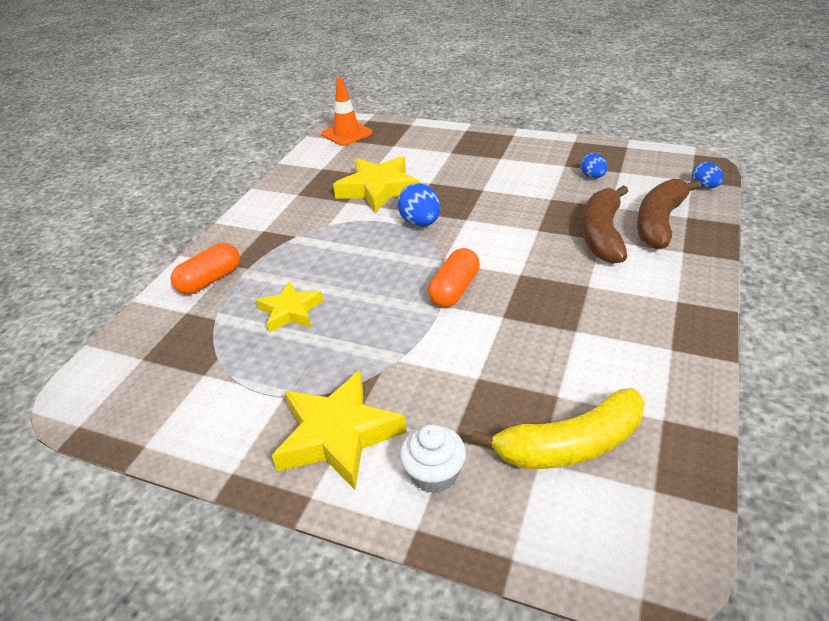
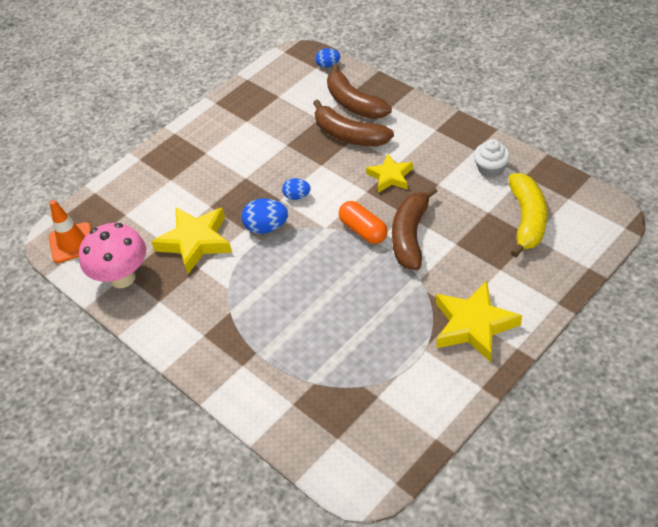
camera: 65 degrees left, 10 degrees up
(210, 280) = (257, 382): orange capsule -> none
(291, 311) = (333, 331): yellow star -> yellow star (390, 176)
(317, 168) = (122, 278): none -> pink mushroom
(434, 474) = (523, 285): white cupcake -> white cupcake (491, 169)
(467, 331) = (410, 236): none -> brown banana
(592, 176) = (274, 112): blue egg -> blue egg (297, 196)

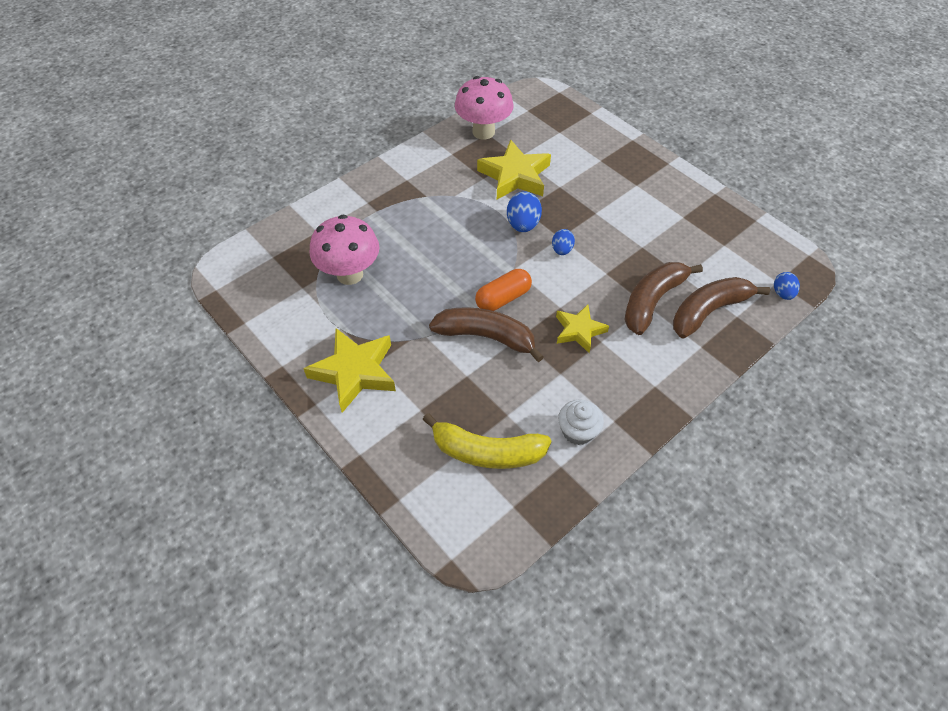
camera: 90 degrees right, 5 degrees up
(72, 243) = (531, 102): orange traffic cone -> none
(353, 357) = (350, 274): none -> pink mushroom

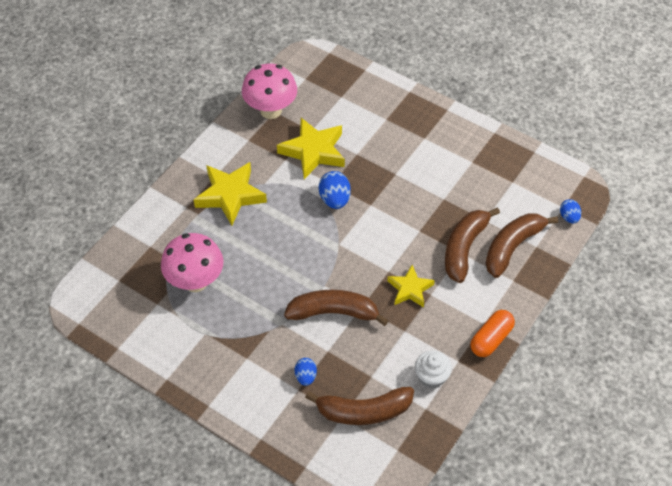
camera: 15 degrees left, 0 degrees up
(354, 372) = (232, 370): yellow star -> yellow star (230, 195)
(487, 452) = (364, 411): yellow banana -> brown banana
(503, 298) = (337, 274): orange capsule -> orange capsule (491, 339)
(562, 250) = (375, 217): blue egg -> blue egg (305, 376)

